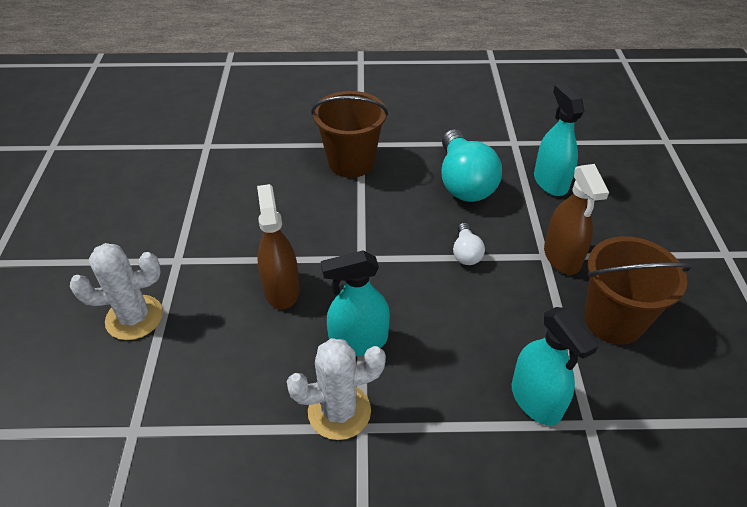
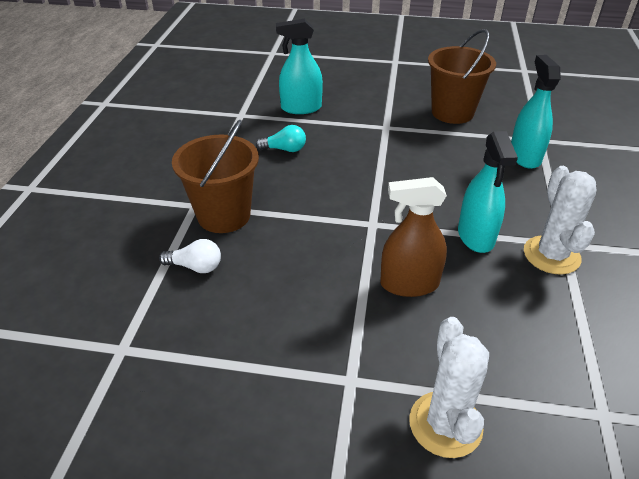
camera: 80 degrees left, 5 degrees down
(464, 182) = (284, 149): turquoise light bulb -> turquoise light bulb, size x0.48
(466, 253) = (376, 163): white light bulb -> white light bulb (195, 266)
(536, 400) = (524, 156): turquoise spray bottle -> turquoise spray bottle turned 75 degrees counterclockwise
(562, 257) = (388, 120): brown spray bottle -> none

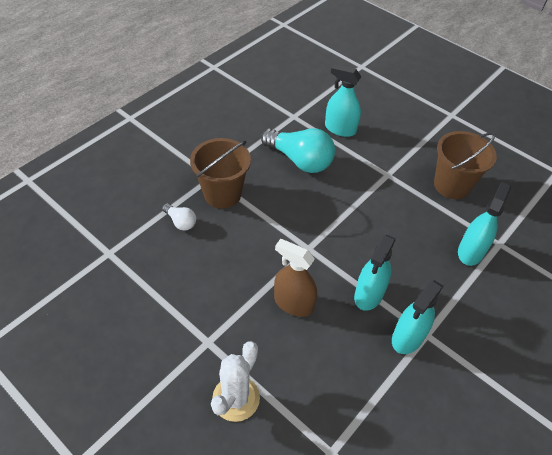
camera: 30 degrees right, 10 degrees up
(284, 149) = (300, 160): turquoise light bulb -> turquoise light bulb, size x2.07
(551, 255) = (408, 337): white cactus -> turquoise spray bottle

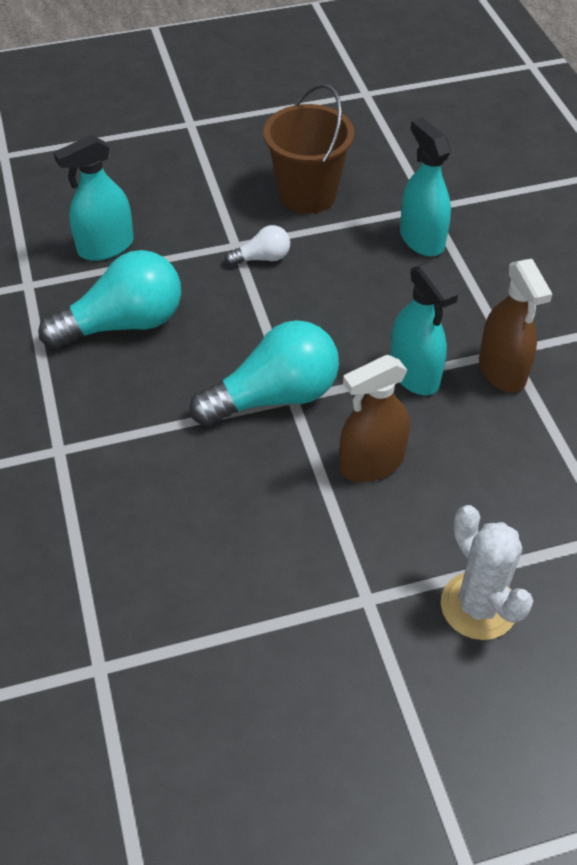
camera: 55 degrees left, 0 degrees up
(180, 222) = (116, 534): white light bulb -> white light bulb (262, 258)
(222, 194) = (106, 451): brown bucket -> none
(303, 240) = (274, 396): none -> turquoise light bulb
(408, 337) = (502, 371): turquoise spray bottle -> brown spray bottle

